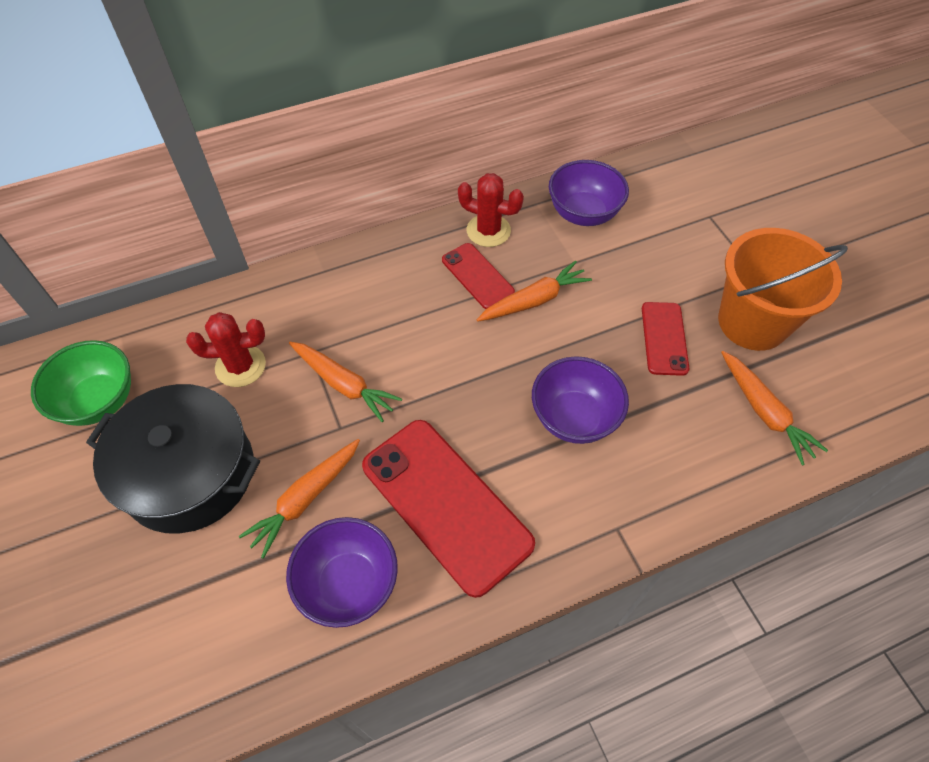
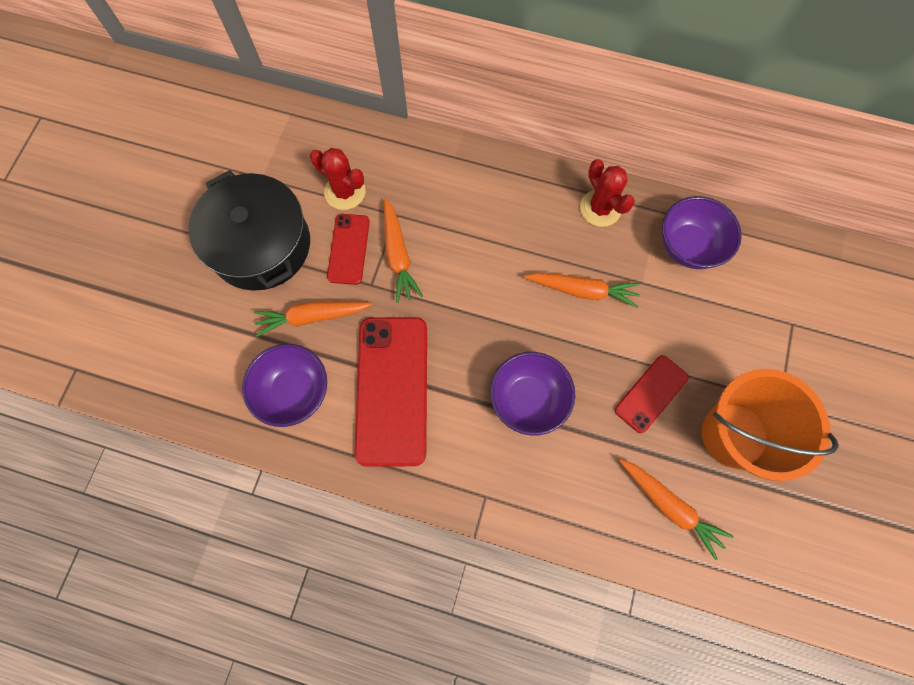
camera: 40 degrees right, 15 degrees up
(99, 401) = (245, 153): green bowl -> none
(477, 276) = (558, 240): red phone -> red phone (349, 249)
(764, 412) = (670, 506): orange carrot -> orange carrot turned 60 degrees counterclockwise

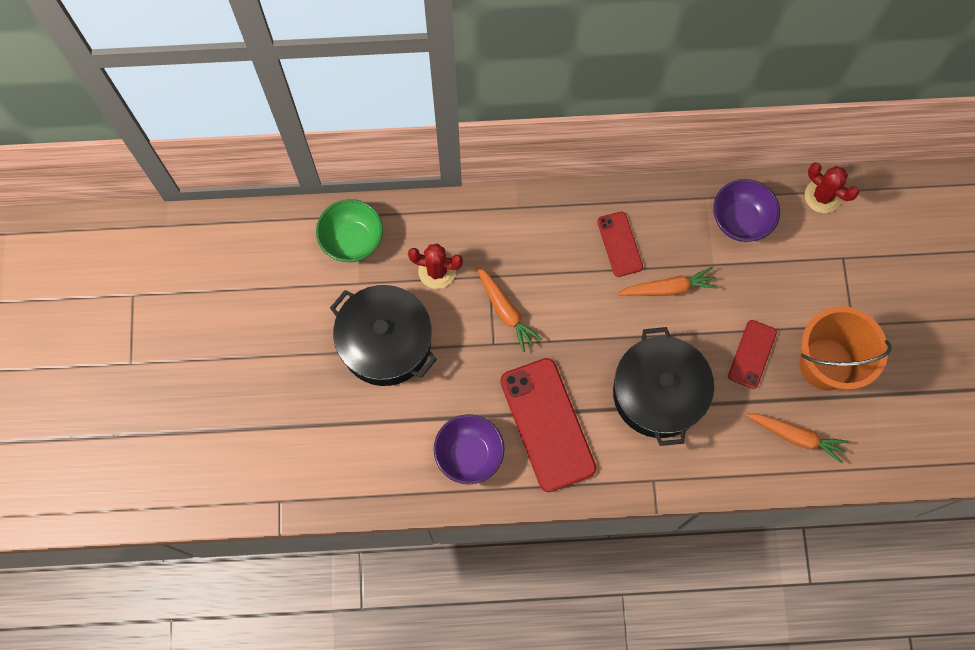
camera: 20 degrees left, 0 degrees up
(274, 135) = (352, 240): none -> green bowl
(312, 317) = (457, 388): orange carrot -> none
(349, 249) = (462, 320): red phone -> red phone (620, 244)
(528, 400) = (658, 393): purple bowl -> black pot
(600, 208) = (657, 212): red cactus -> red cactus (822, 196)

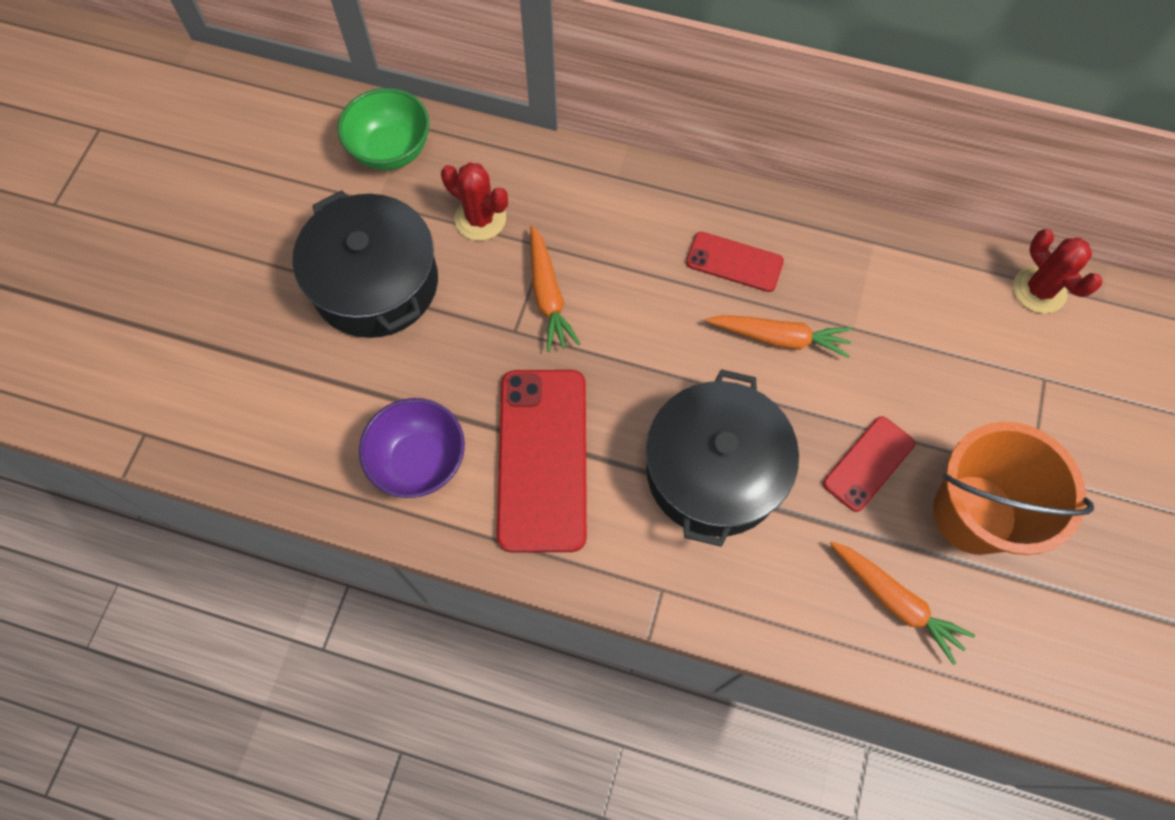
camera: 20 degrees right, 5 degrees down
(620, 244) = (734, 262): red phone -> red phone turned 75 degrees counterclockwise
(740, 220) = (912, 285): purple bowl -> none

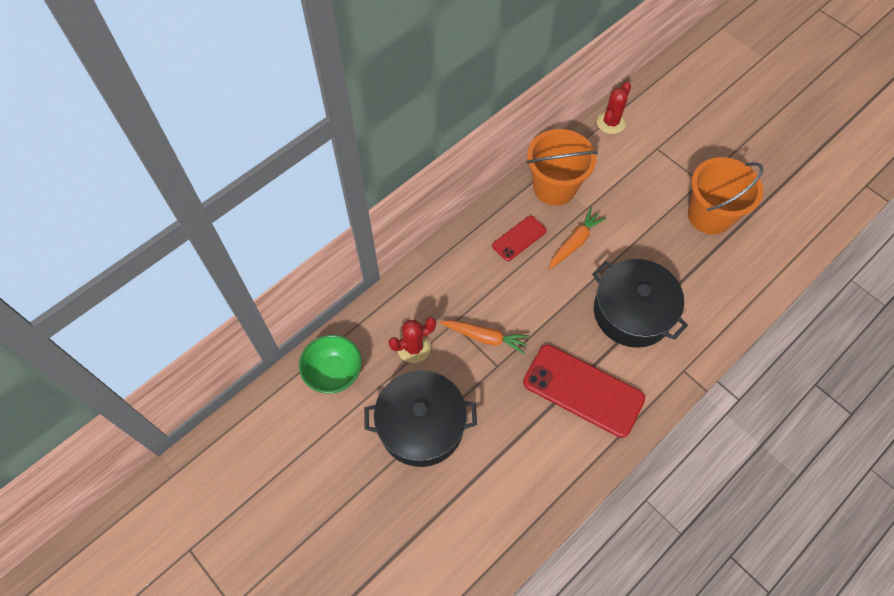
camera: 60 degrees left, 5 degrees down
(419, 461) = (551, 455): purple bowl -> none
(856, 267) = (554, 187): none -> orange bucket
(868, 463) = (663, 243): red phone -> none
(895, 601) = (737, 272): orange carrot -> none
(1039, 290) = (611, 122): red cactus -> red cactus turned 60 degrees counterclockwise

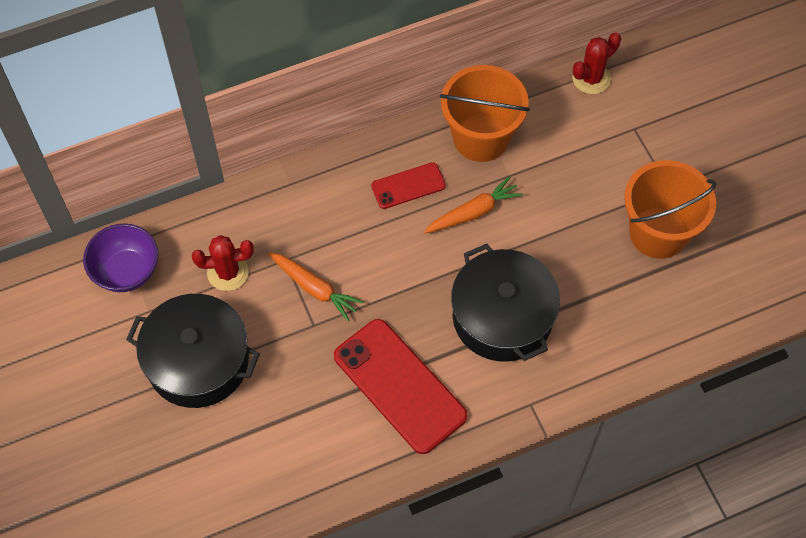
camera: 20 degrees right, 0 degrees up
(334, 373) = (126, 271): green bowl -> purple bowl

